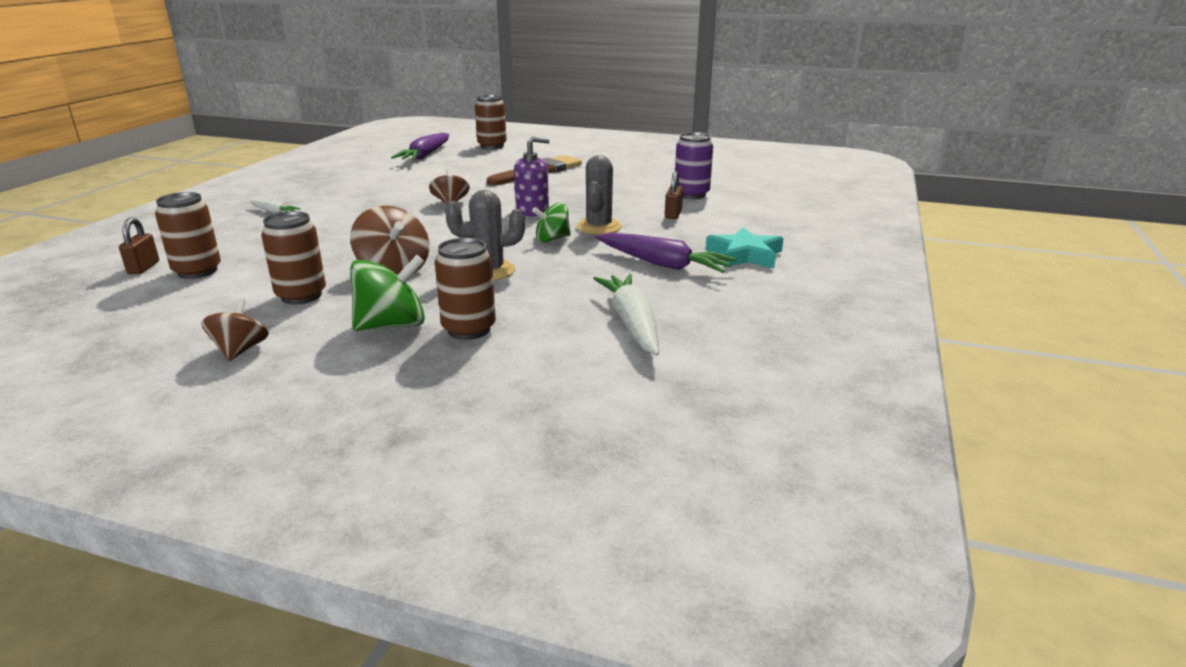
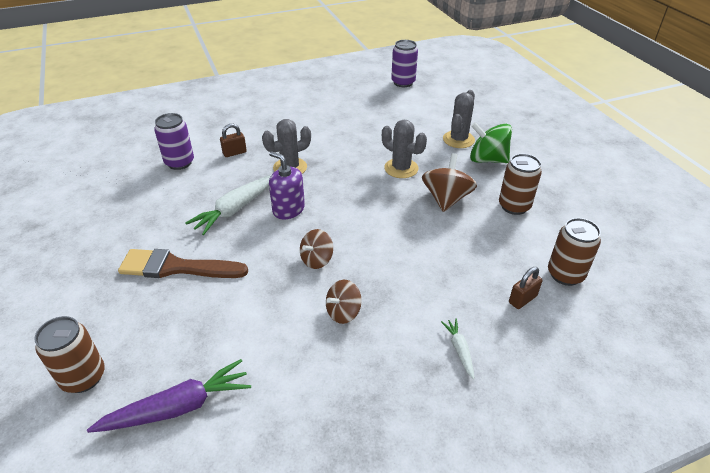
camera: 130 degrees left, 15 degrees up
(143, 268) = (604, 306): brown padlock -> brown padlock (522, 299)
(240, 350) = (566, 182): brown spinning top -> brown spinning top (343, 312)
(469, 329) = (458, 139): brown can -> grey cactus
(552, 239) = (331, 173): green spinning top -> none
(631, 323) = (395, 109): white carrot -> white carrot (235, 209)
(663, 264) = (322, 126): purple carrot -> none
(716, 369) = (403, 82): none -> purple can
(745, 255) = (280, 110): turquoise star -> none

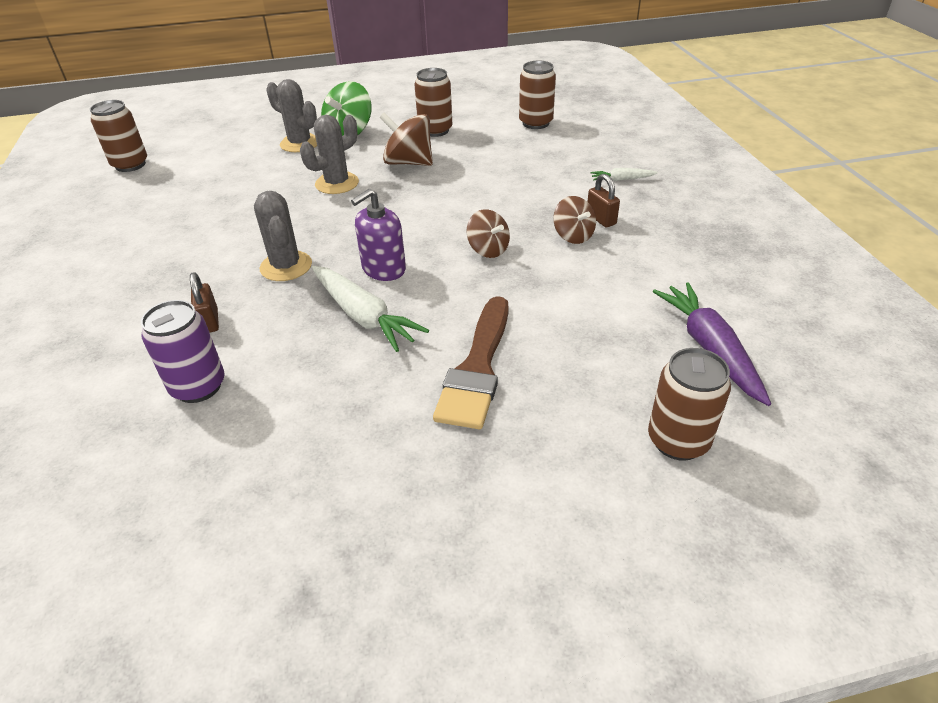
camera: 80 degrees left, 0 degrees up
(403, 82) = (130, 165): purple can -> brown can
(522, 299) = (563, 145): brown padlock -> brown padlock (601, 219)

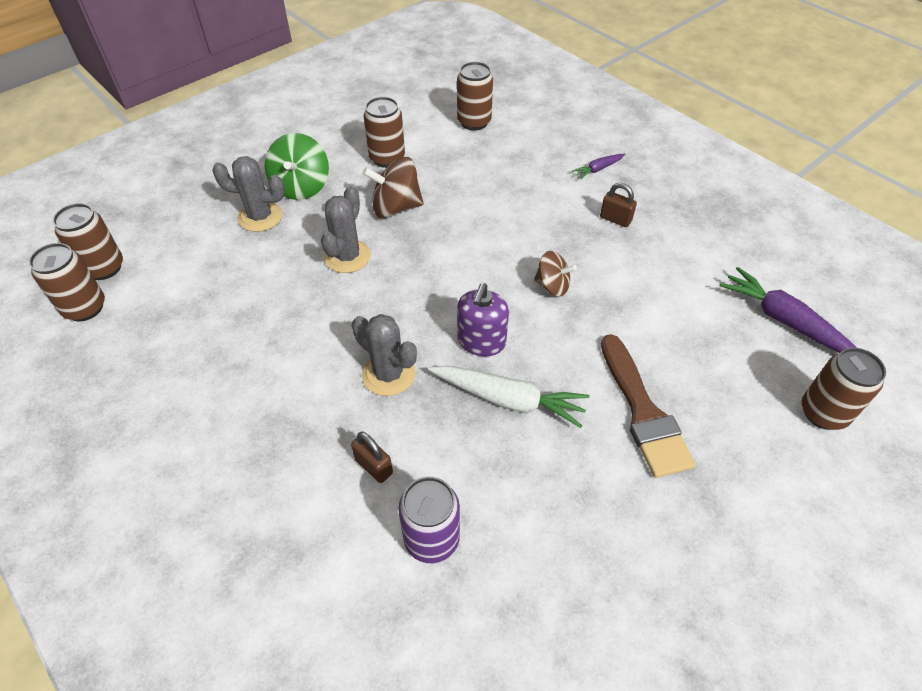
camera: 30 degrees left, 10 degrees up
(166, 146) = (104, 268): none -> brown can
(573, 236) = (608, 245): brown spinning top -> none
(621, 179) = (598, 169): white carrot -> purple carrot

